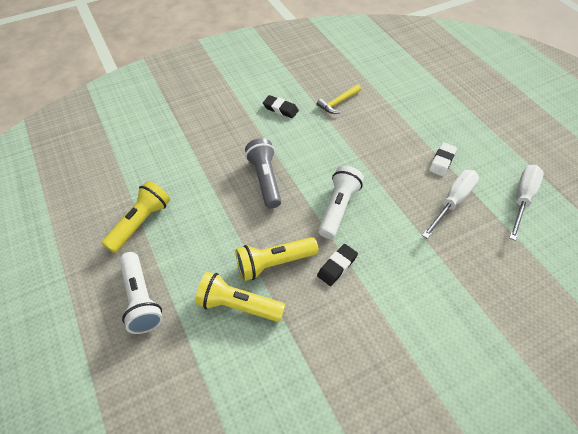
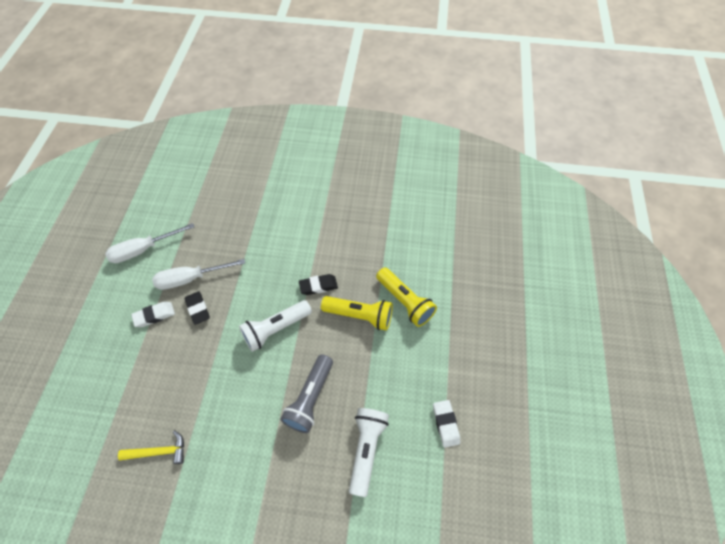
camera: 145 degrees left, 5 degrees up
(141, 222) = (445, 424): yellow flashlight -> white eraser
(141, 299) = (472, 349): white flashlight -> white flashlight (366, 449)
(280, 109) = (222, 487): black eraser -> black eraser (198, 309)

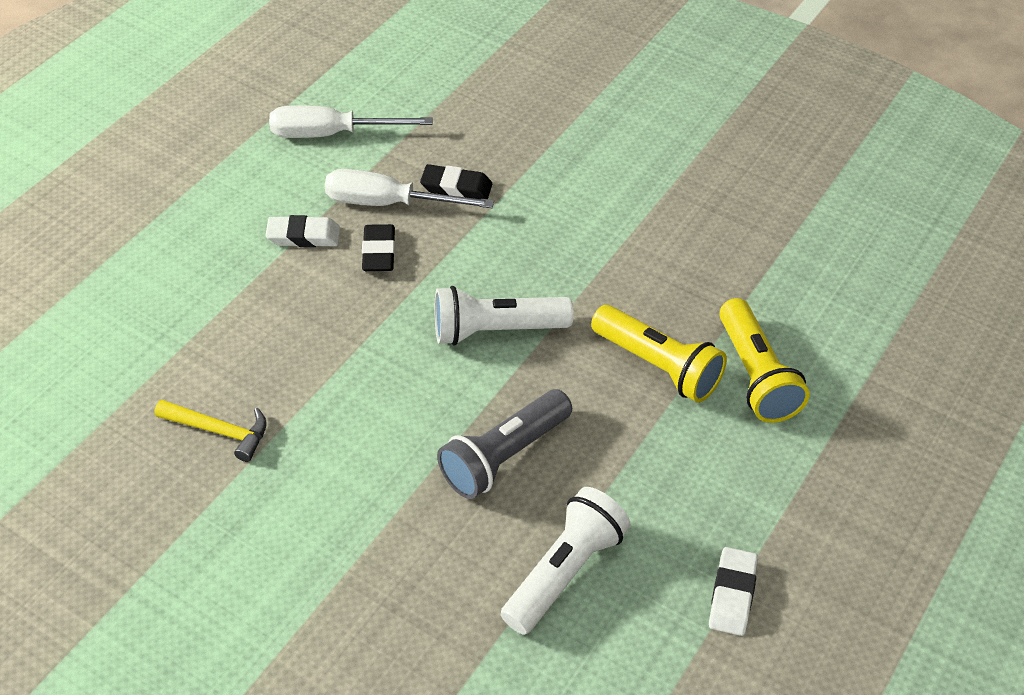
camera: 25 degrees right, 10 degrees down
(318, 286) = (605, 293): black eraser -> black eraser (456, 187)

